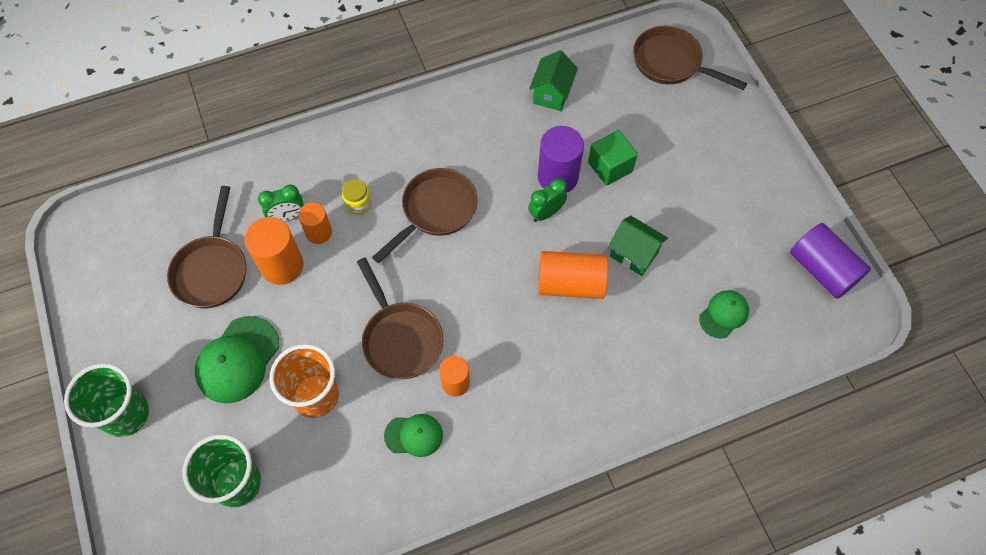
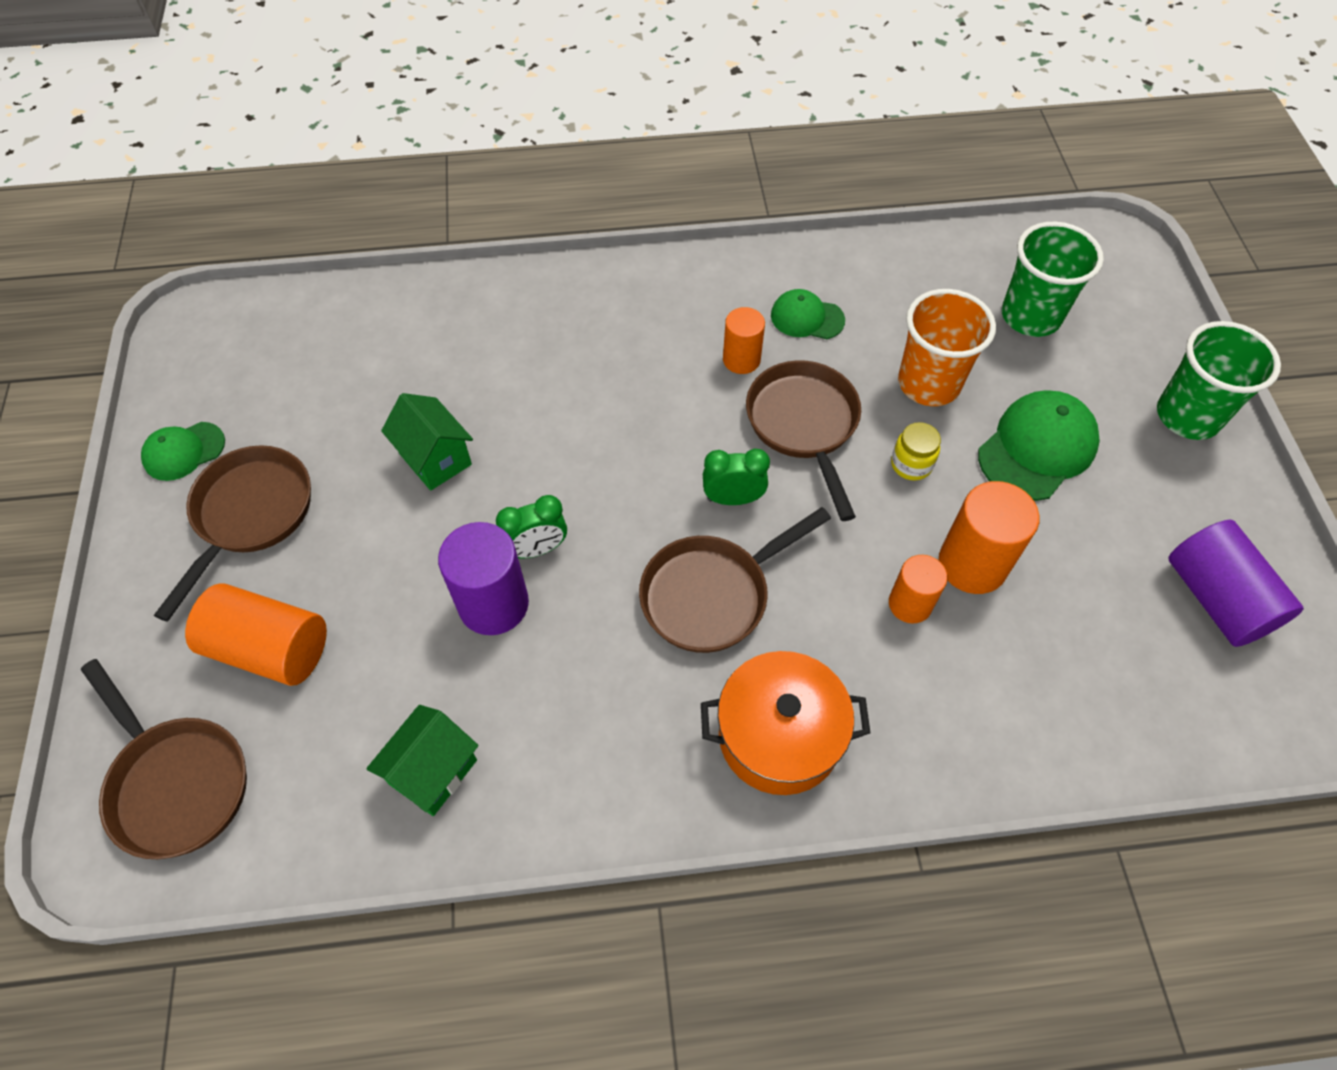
camera: 165 degrees left, 5 degrees down
(212, 270) = (1086, 583): brown pan -> brown pan (250, 515)
(287, 216) = (962, 644): green clock -> green clock (733, 499)
(358, 204) = (839, 637): yellow jar -> yellow jar (911, 464)
(383, 148) = (779, 735): none -> orange pot
(570, 283) = (544, 441): orange cylinder -> orange cylinder (270, 649)
(610, 167) = (400, 600): green cube -> none
(724, 314) = (359, 359): green cap -> green cap (183, 451)
(821, 270) = (194, 381): purple cylinder -> purple cylinder (1216, 598)

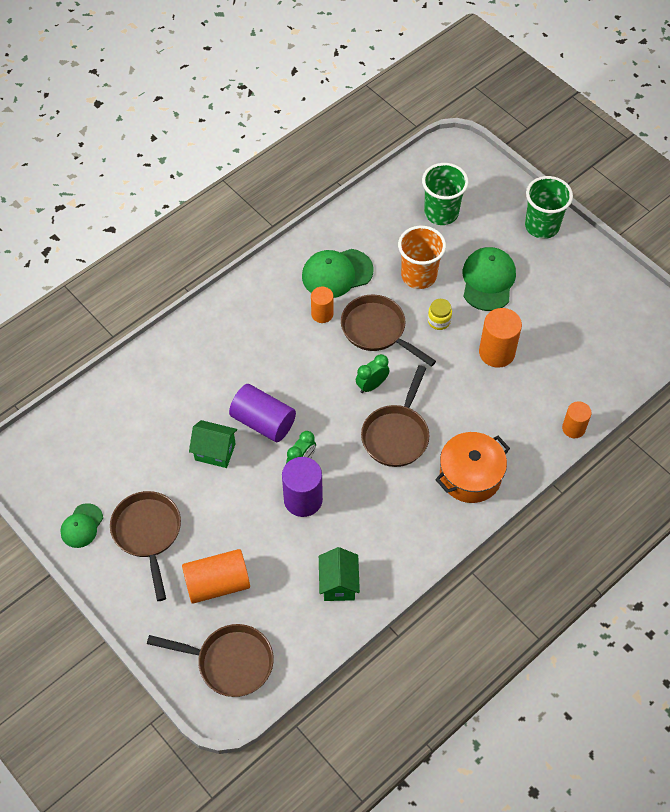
camera: 35 degrees left, 0 degrees up
(807, 318) = (337, 273): green cap -> green cap, size x1.66
(910, 604) = (483, 386): orange cylinder -> orange cylinder (573, 428)
(1216, 598) = (603, 307): purple cylinder -> purple cylinder (263, 421)

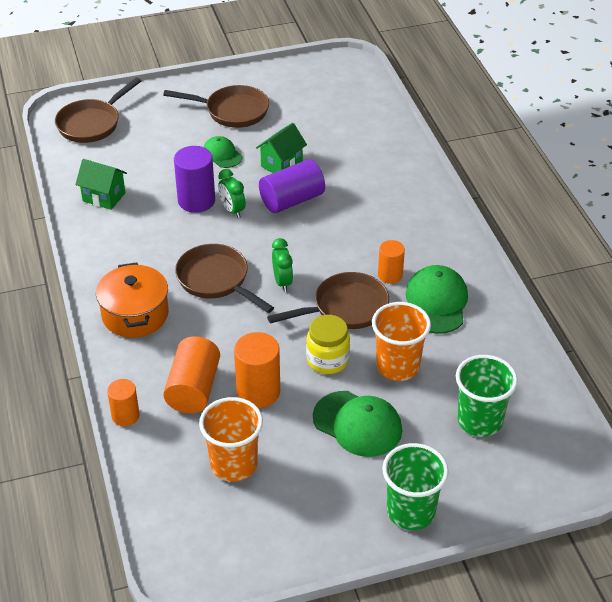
camera: 115 degrees right, 15 degrees down
(81, 526) = (265, 82): green cap -> green cap (222, 154)
(217, 583) = (160, 134): orange cylinder -> orange cylinder (193, 389)
(439, 321) = (327, 360): yellow jar -> yellow jar, size x1.53
(570, 339) = (234, 464): none -> orange cup

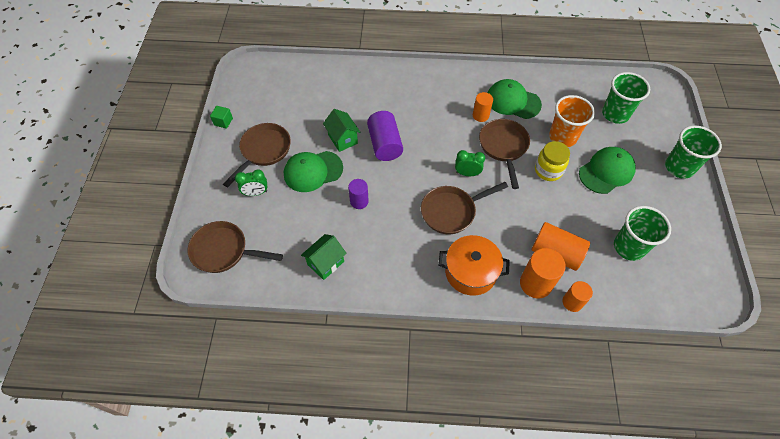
camera: 70 degrees left, 15 degrees up
(92, 124) = (224, 251): brown pan -> brown pan turned 135 degrees clockwise
(196, 200) = (359, 201): purple cylinder -> purple cylinder, size x0.62
(222, 154) = (313, 171): green cap -> green cap, size x1.66
(232, 210) = (380, 182): green clock -> green clock (256, 193)
(234, 464) = (629, 247): orange cup -> green cup
(258, 71) = (223, 121): none -> green cube
(258, 392) = (567, 216): orange cylinder -> orange cylinder (535, 283)

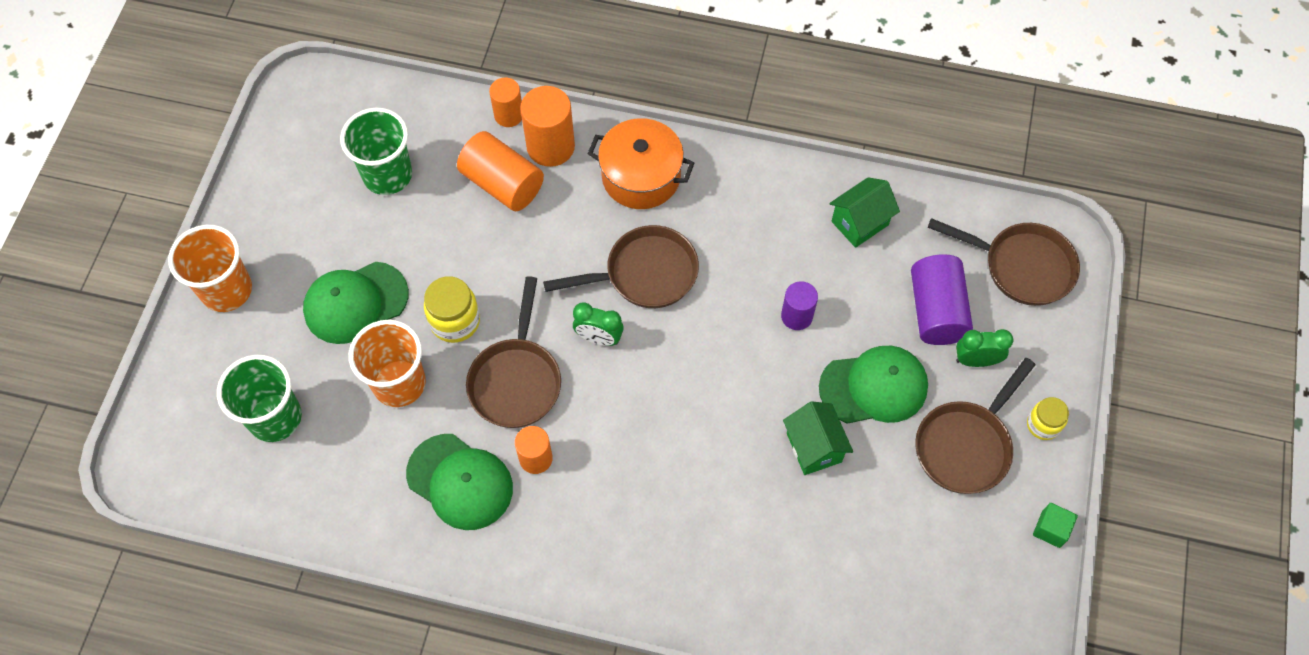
camera: 170 degrees left, 5 degrees up
(221, 166) = (1043, 425): none -> yellow jar
(385, 144) = (735, 422): purple cylinder -> purple cylinder (936, 311)
(679, 167) = (227, 290): green cup -> orange cup

